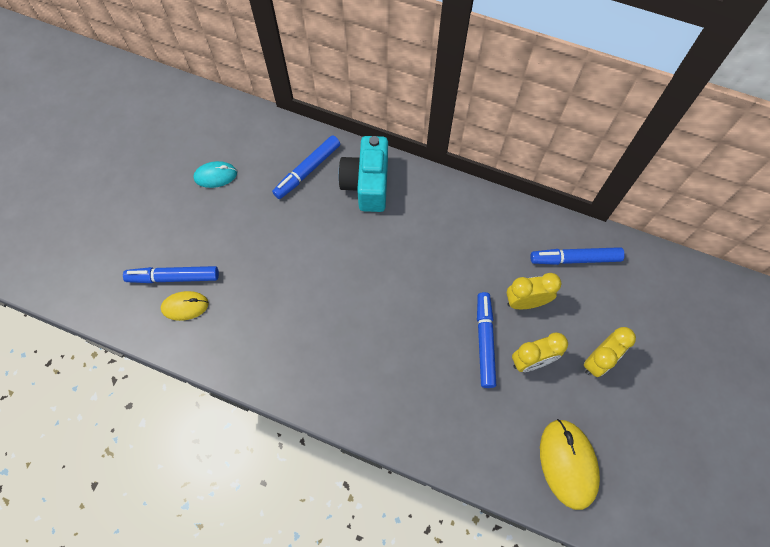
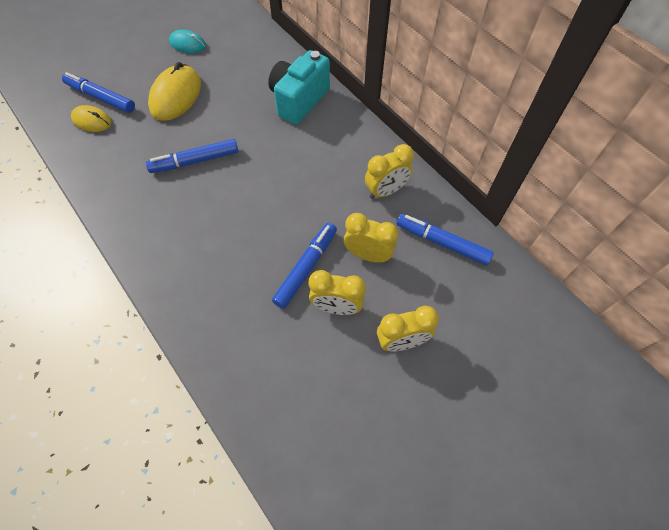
camera: 30 degrees right, 5 degrees down
(307, 170) = (259, 70): blue marker -> blue marker (195, 161)
(501, 235) = (386, 191): none -> yellow clock
(567, 463) = (304, 417): yellow mouse -> yellow mouse (176, 96)

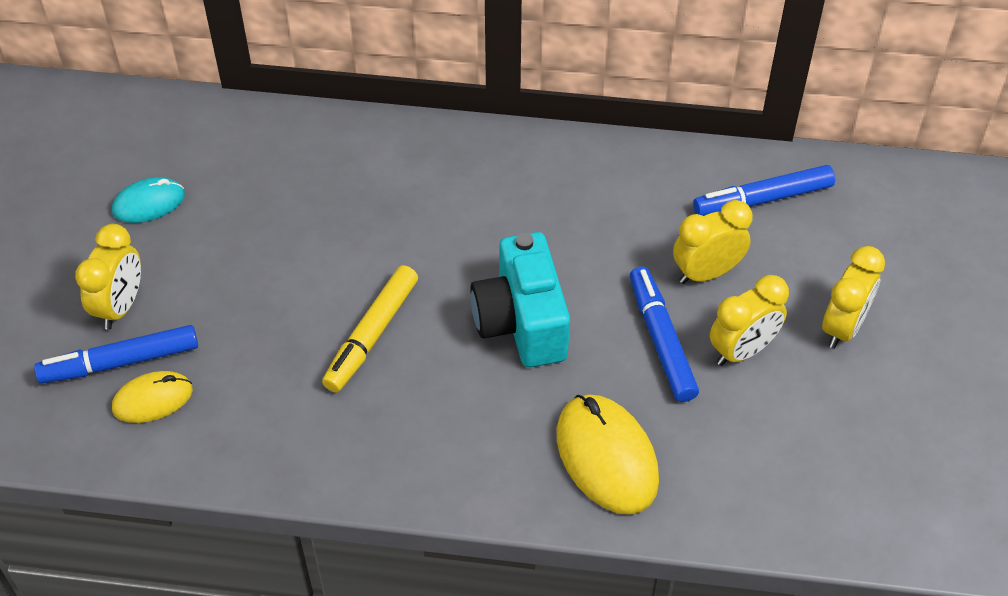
camera: 45 degrees left, 10 degrees down
(176, 96) = (230, 280): yellow mouse -> yellow mouse (606, 457)
(195, 161) = (372, 335): blue marker -> yellow marker
(299, 100) = (404, 165): turquoise camera -> turquoise camera (521, 323)
(386, 191) = (640, 192): yellow clock -> yellow clock (120, 306)

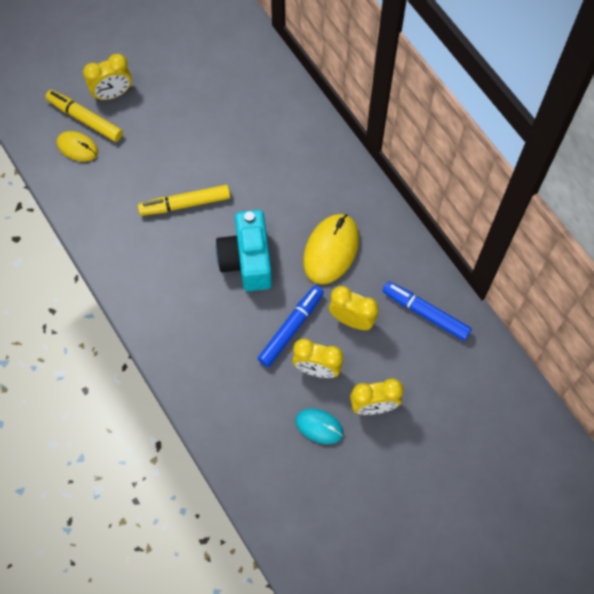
camera: 50 degrees right, 15 degrees up
(120, 362) = (85, 119): blue marker -> yellow marker
(149, 203) = (177, 55): turquoise mouse -> turquoise mouse (319, 426)
(521, 323) = (247, 260): turquoise camera -> turquoise camera turned 45 degrees counterclockwise
(606, 457) = (202, 352): yellow mouse -> yellow mouse (331, 250)

